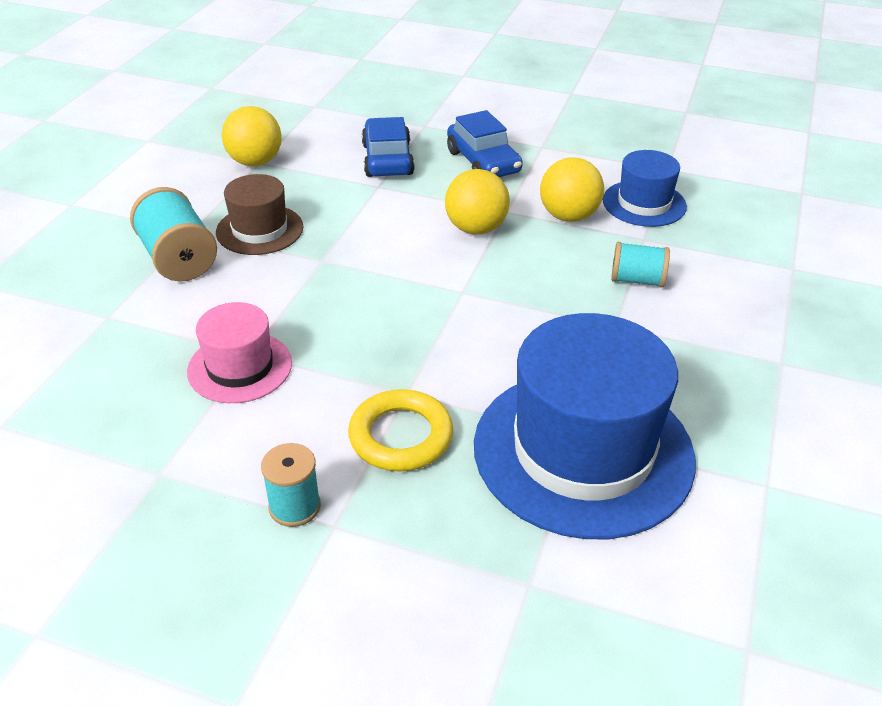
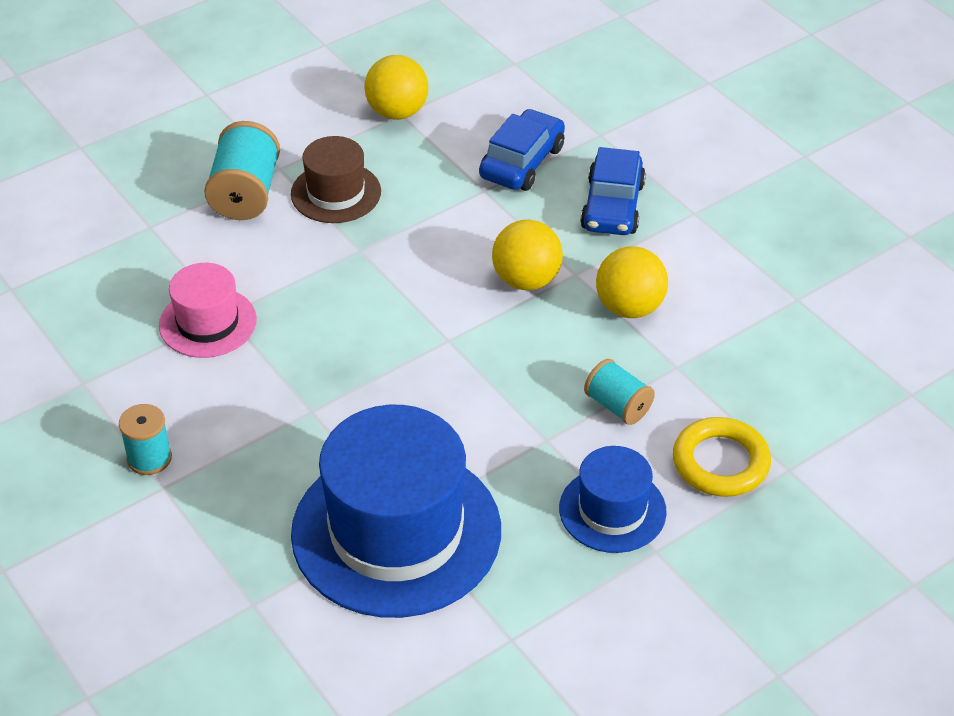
camera: 35 degrees right, 5 degrees up
(401, 436) = (272, 444): yellow ring -> yellow ring (720, 462)
(644, 203) = (722, 328): blue hat -> blue hat (612, 510)

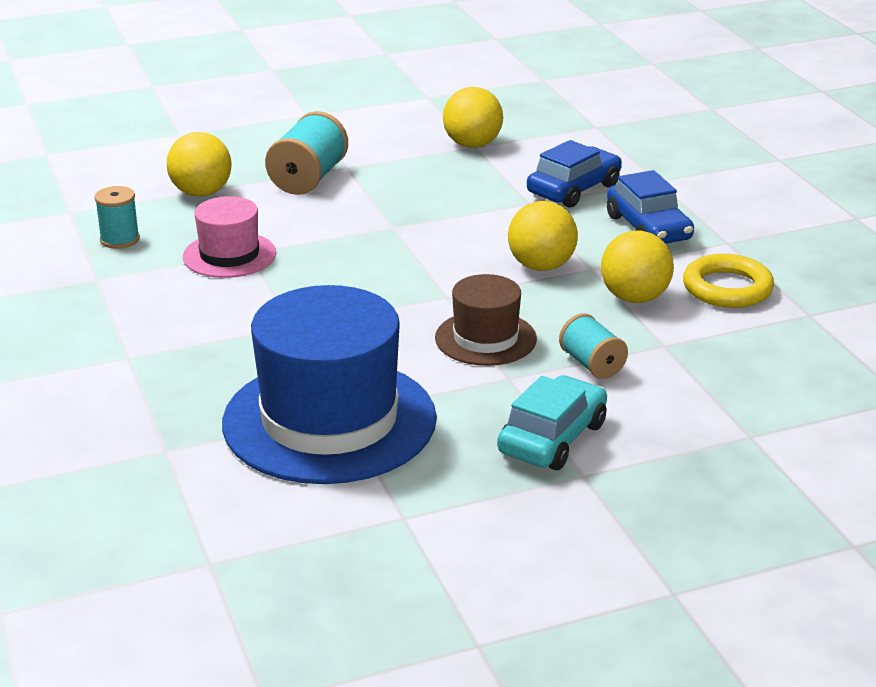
camera: 15 degrees right, 15 degrees down
(140, 235) = (201, 193): none -> yellow ball
(149, 458) = (127, 336): turquoise spool -> turquoise spool (120, 239)
(336, 193) = (390, 188): brown hat -> brown hat (485, 338)
(612, 206) = (648, 228): blue car -> blue car turned 45 degrees counterclockwise
(612, 510) = (552, 438): blue hat -> turquoise car
(720, 462) = (680, 420): yellow ring -> yellow ring (727, 288)

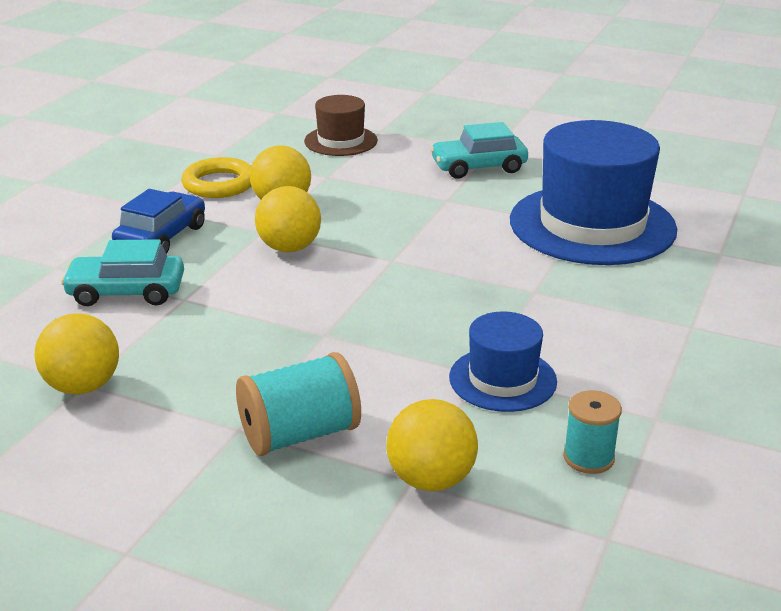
camera: 135 degrees left, 0 degrees up
(229, 255) = (502, 379): pink hat -> blue hat
(485, 338) = (419, 224): brown hat -> brown hat (340, 141)
(574, 189) = (126, 292): blue car -> turquoise car
(592, 364) = (387, 185): turquoise spool -> none

